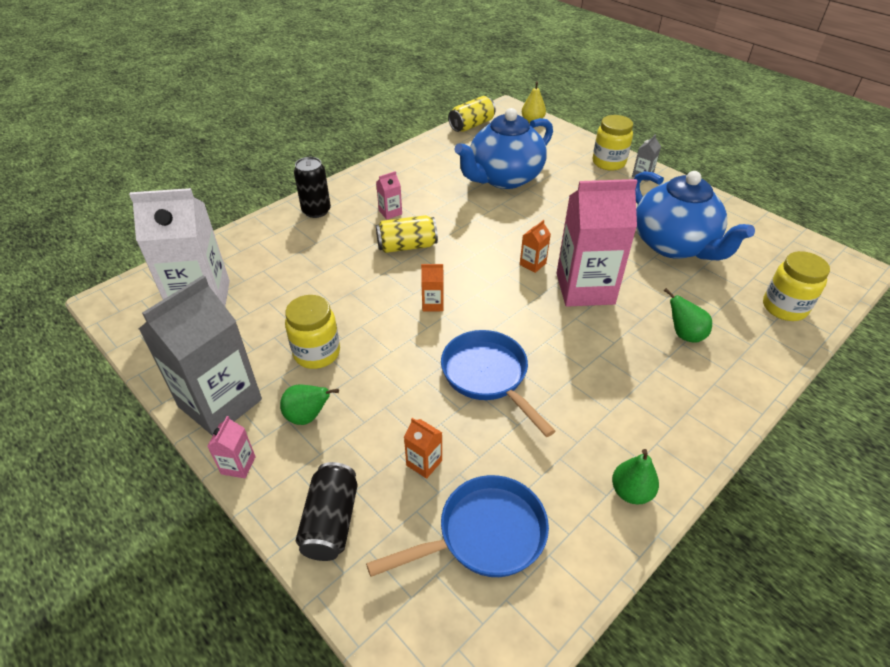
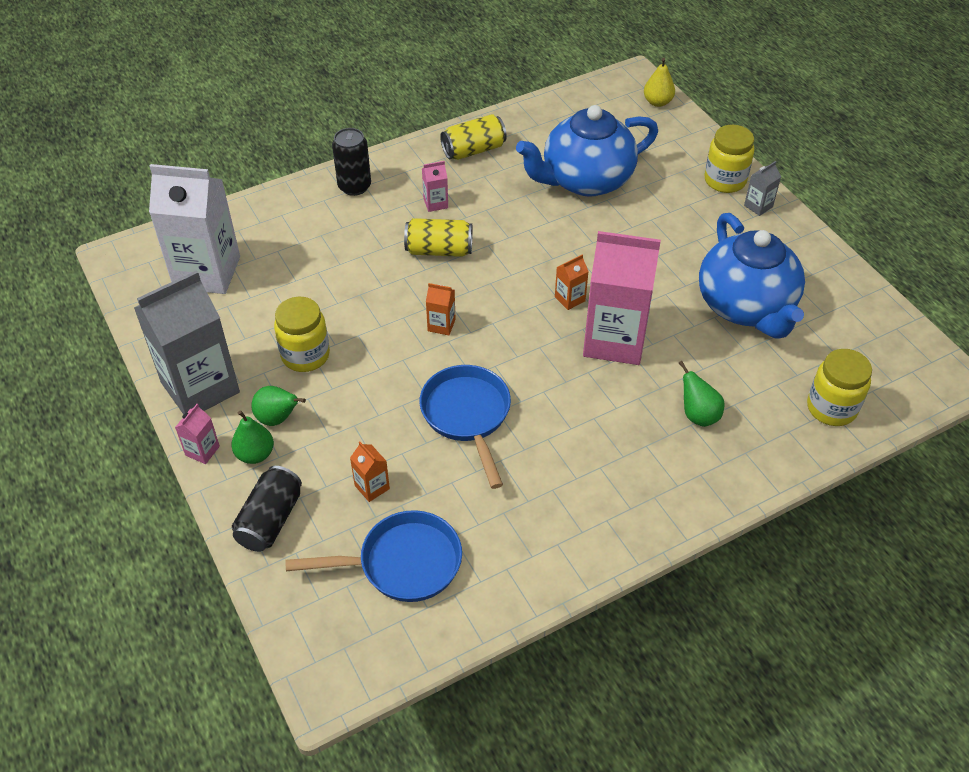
camera: 15 degrees right, 5 degrees up
(472, 125) = (578, 96): yellow can -> yellow can (473, 150)
(631, 492) = (557, 558): green pear -> green pear (255, 454)

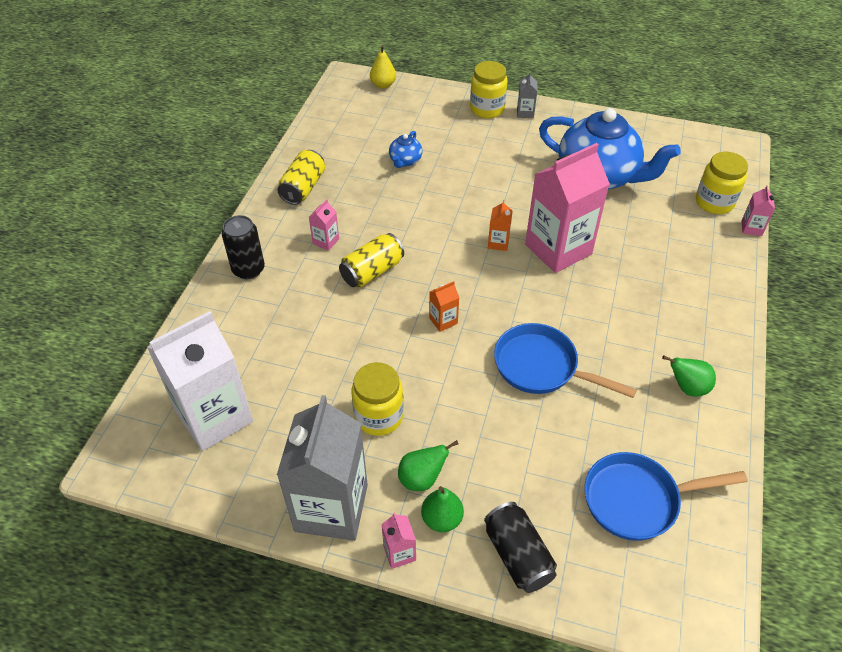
camera: 45 degrees left, 0 degrees up
(372, 487) = (550, 467): orange carton -> none
(402, 563) = (637, 500): blue pan -> blue pan turned 135 degrees counterclockwise
(585, 180) = (405, 161): blue teapot -> blue teapot, size x0.42
(698, 415) = (661, 259): green pear -> green pear (687, 387)
(835, 456) = (751, 228): none -> pink carton

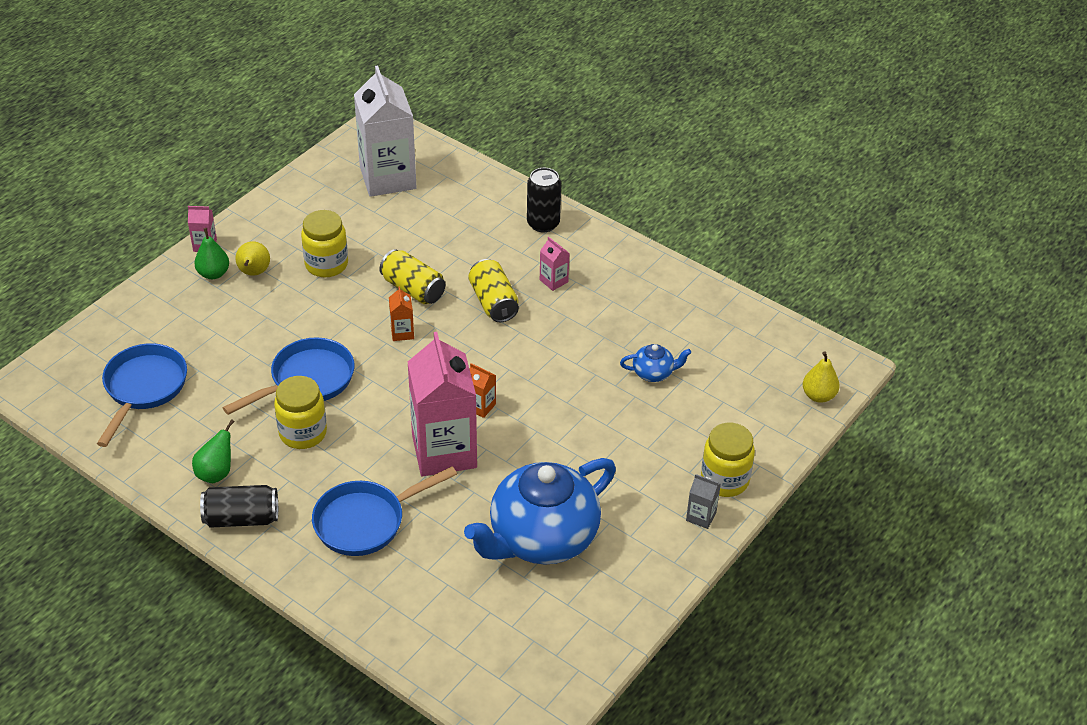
camera: 110 degrees right, 5 degrees down
(303, 188) = (645, 283): yellow can -> yellow can (413, 289)
(331, 507) = (265, 221): grey carton -> none
(405, 161) = (653, 373): blue teapot -> blue teapot turned 135 degrees clockwise
(422, 478) = (254, 273): green pear -> yellow pear
(517, 555) = (156, 304): black can -> black can (241, 518)
(657, 270) = (366, 521): none -> blue pan
(714, 202) = (436, 633): yellow jar -> yellow jar (303, 433)
(751, 228) = (375, 647): pink carton -> none

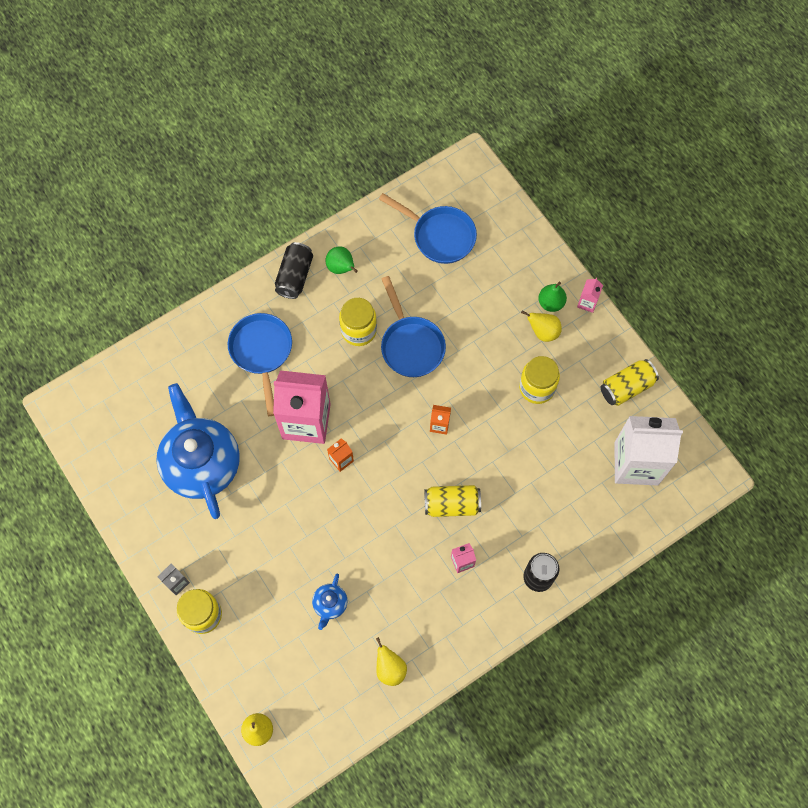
camera: 110 degrees right, 25 degrees up
(413, 289) = (487, 446): yellow can -> yellow can (626, 387)
(695, 310) = (390, 668): none -> yellow pear

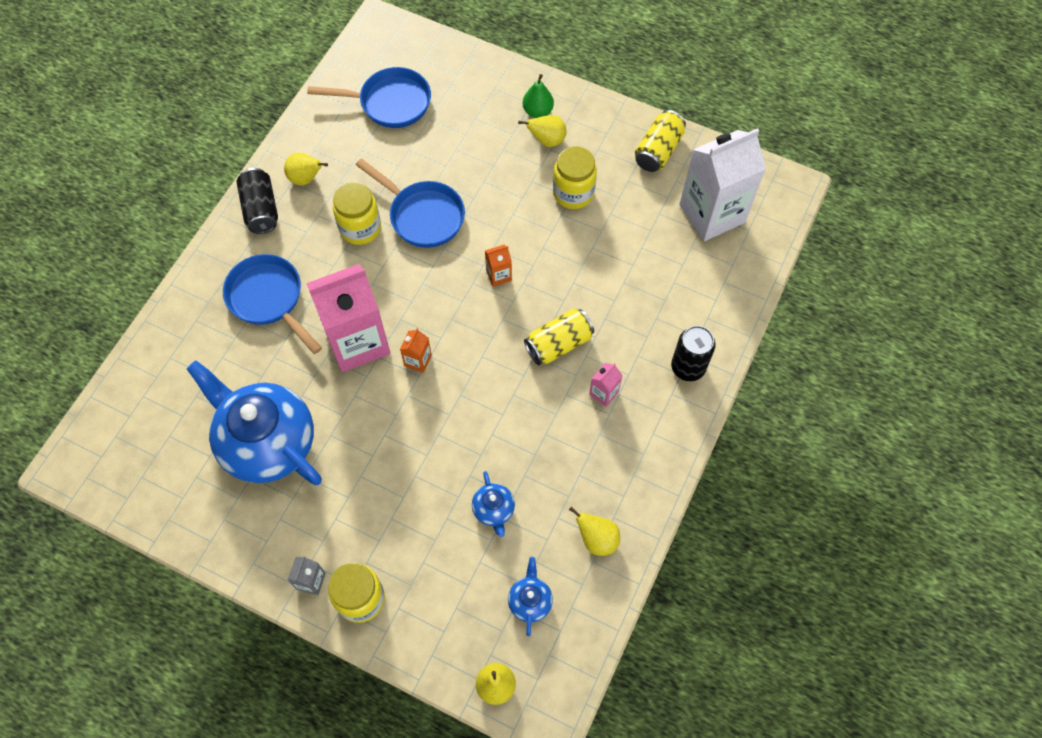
camera: 30 degrees left, 5 degrees down
(316, 685) = (530, 601): none -> blue teapot
(341, 268) = (306, 178): green pear -> yellow pear
(587, 303) = (572, 95): pink carton -> none

